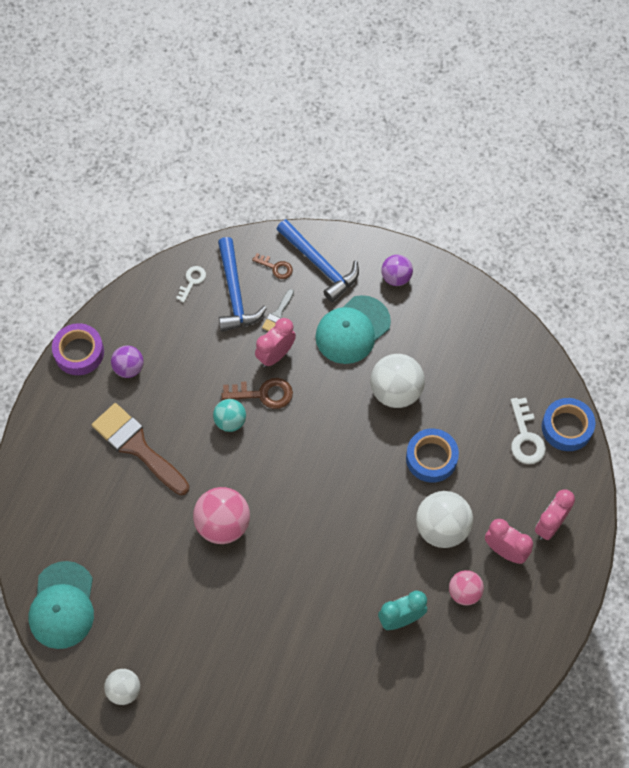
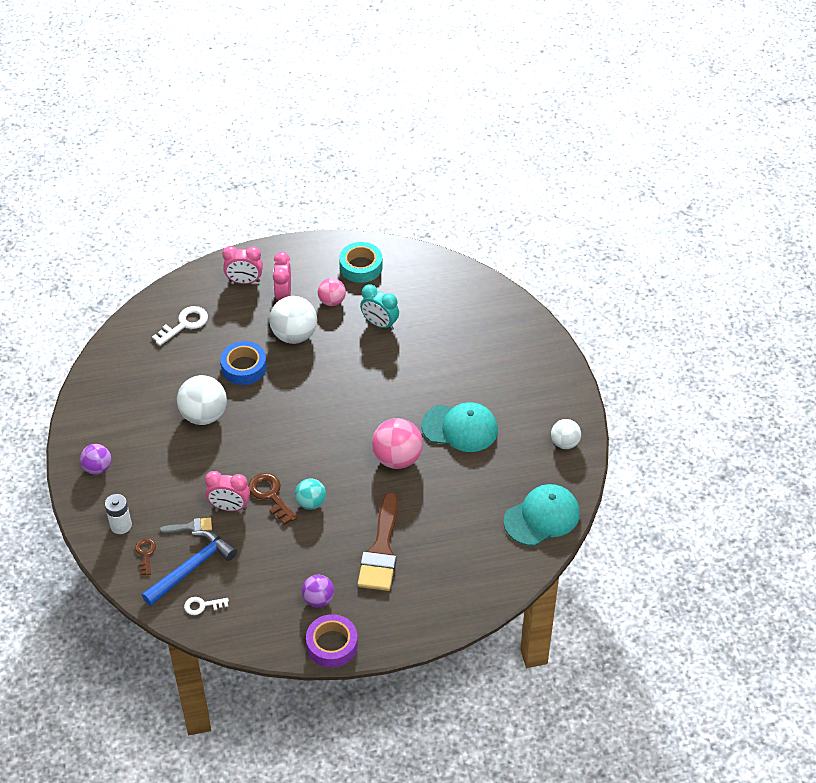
camera: 125 degrees left, 15 degrees down
(319, 264) = (121, 525): blue hammer -> white battery
(352, 330) = (168, 470): turquoise cap -> turquoise cap (460, 428)
(495, 653) = (361, 267): none -> turquoise tape
(567, 427) = (158, 306): blue tape -> none

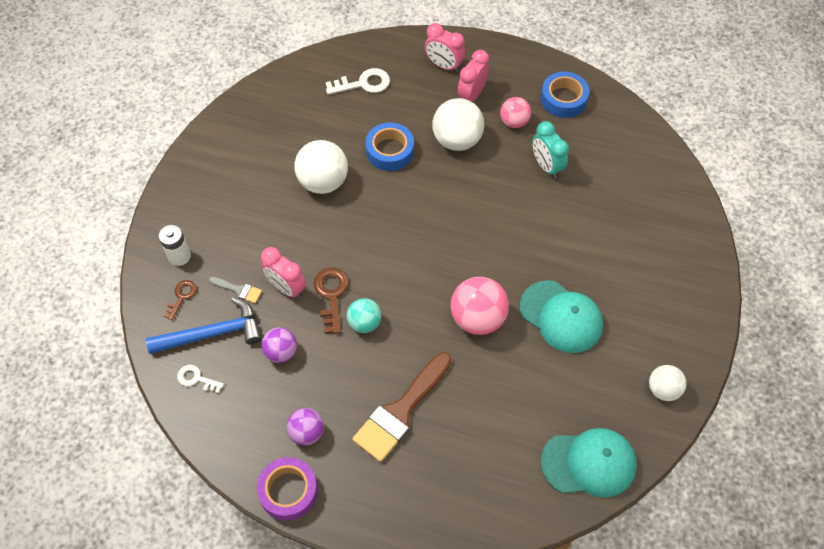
camera: 30 degrees right, 10 degrees up
(97, 468) = (197, 188): purple ball -> purple ball (281, 352)
(361, 267) = (563, 99): turquoise tape -> blue tape

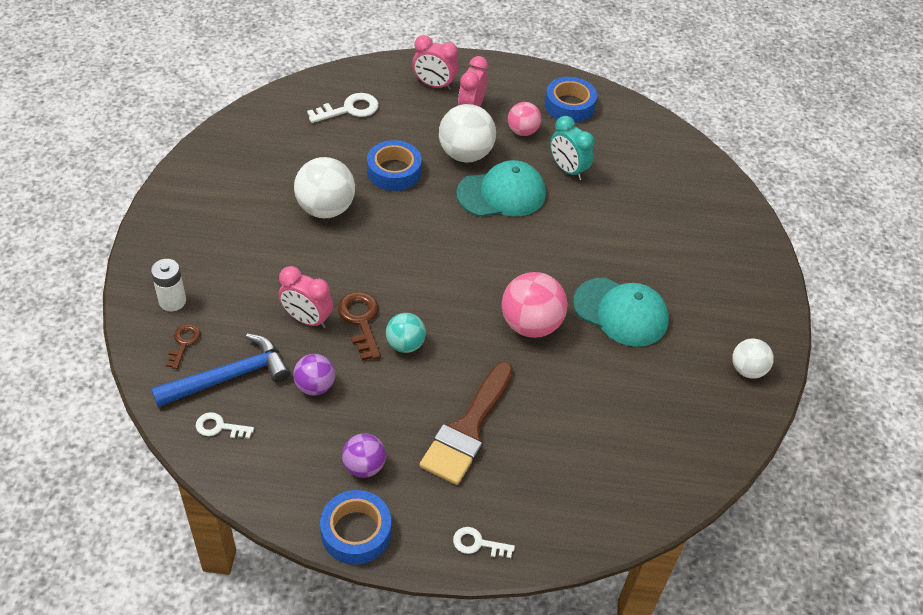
camera: 15 degrees left, 10 degrees down
(238, 290) = (250, 328): grey brush -> none
(288, 491) = (356, 532): purple tape -> blue tape
(386, 518) = (477, 543): none -> white key
(589, 463) = (689, 453): turquoise cap -> turquoise cap (501, 194)

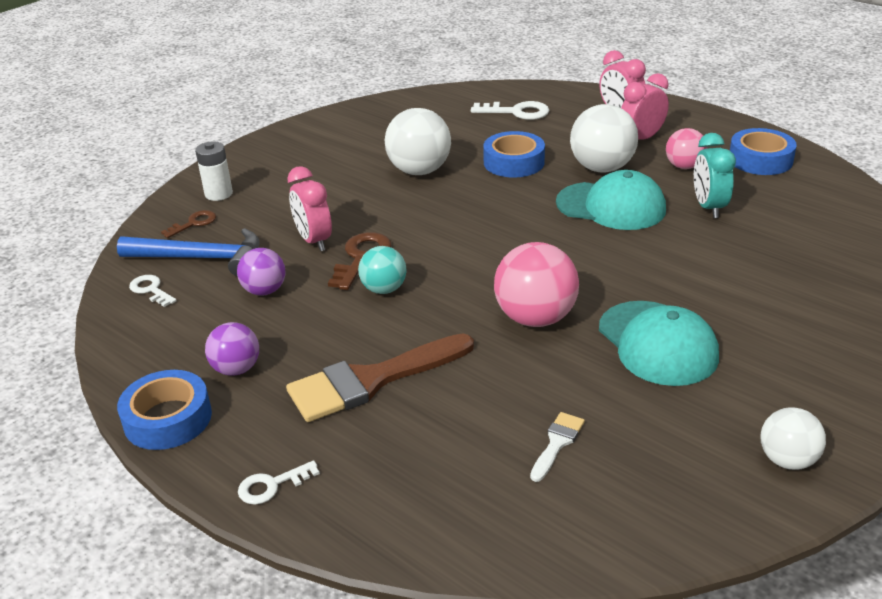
camera: 40 degrees right, 15 degrees down
(477, 543) = (271, 485): white key -> white key turned 75 degrees counterclockwise
(620, 421) = (557, 443): none -> white brush

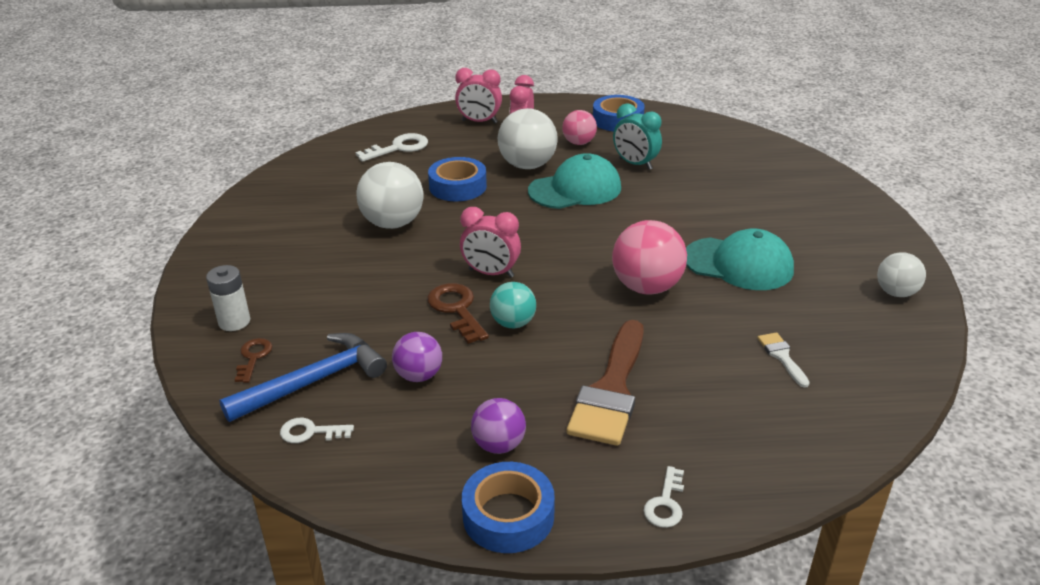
camera: 45 degrees left, 0 degrees up
(314, 241) = (395, 316): pink clock -> pink clock (491, 273)

